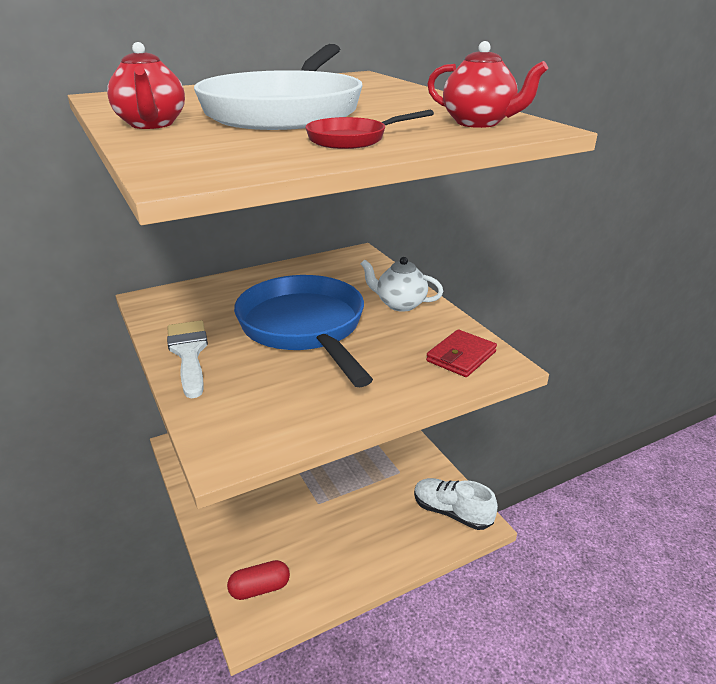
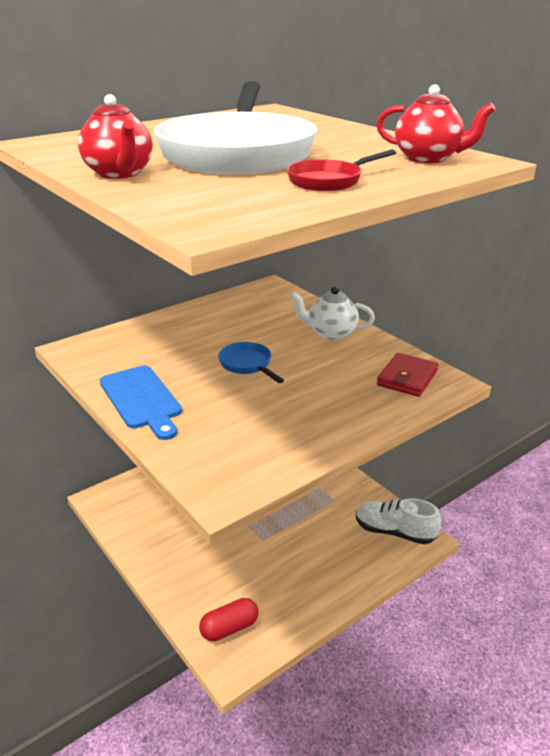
camera: 10 degrees left, 0 degrees up
(189, 353) = (141, 399): white brush -> blue cutting board
(304, 328) = (247, 365): blue pan -> blue pan, size x0.41

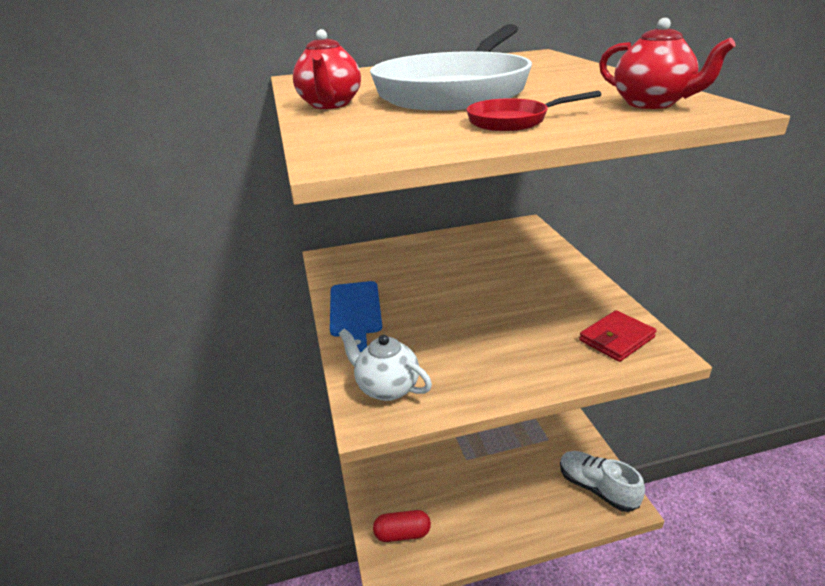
camera: 25 degrees right, 0 degrees up
(247, 365) = (463, 296): blue pan -> none
(331, 333) = (560, 279): white teapot -> white teapot (387, 388)

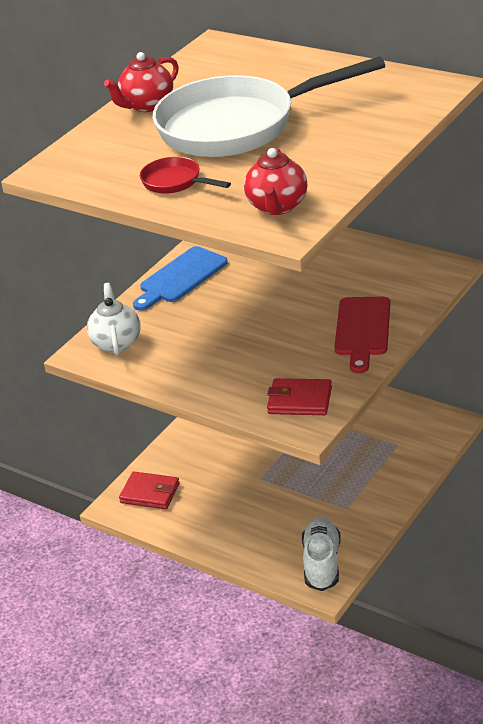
camera: 50 degrees right, 5 degrees up
(402, 533) = (150, 493): red capsule -> red wallet
(553, 276) = (362, 330): none -> red cutting board

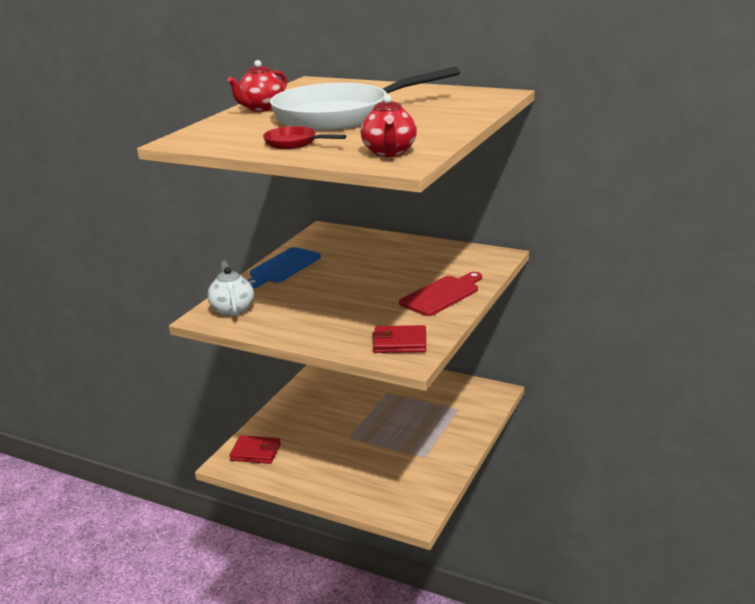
camera: 10 degrees left, 10 degrees down
(322, 564) = (411, 500): white shoe -> none
(362, 330) = (442, 295): red cutting board -> red cutting board turned 135 degrees counterclockwise

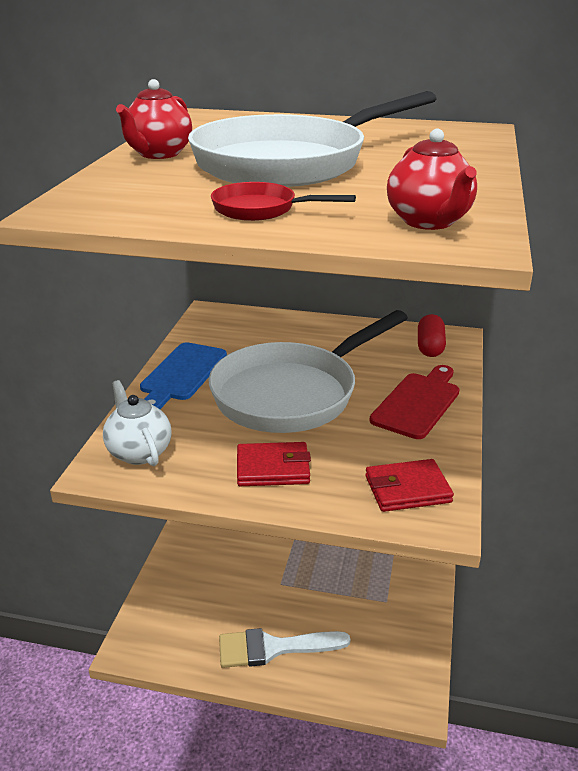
camera: 15 degrees left, 5 degrees up
(255, 452) = (165, 624): red wallet -> red wallet (273, 468)
(327, 475) = (273, 648): none -> white brush
(354, 283) = (292, 394): none -> white pan
(476, 260) = (430, 347): none -> red capsule

